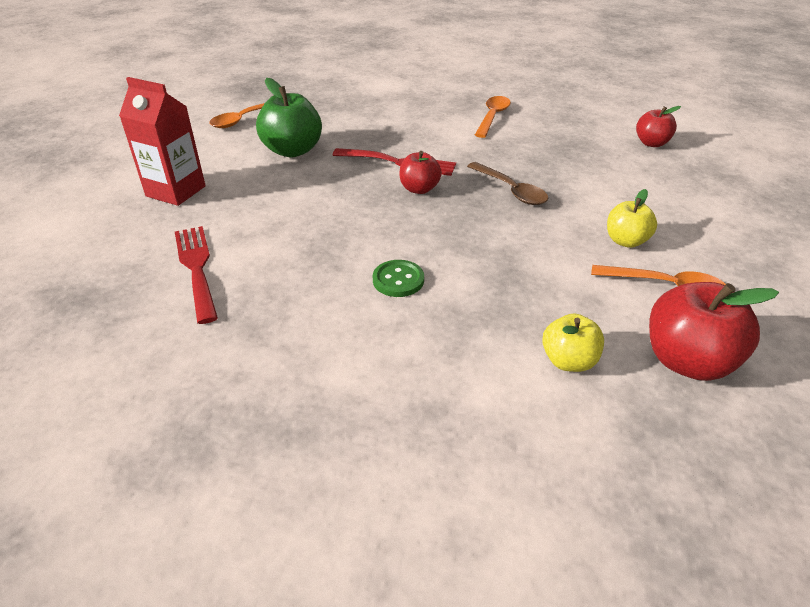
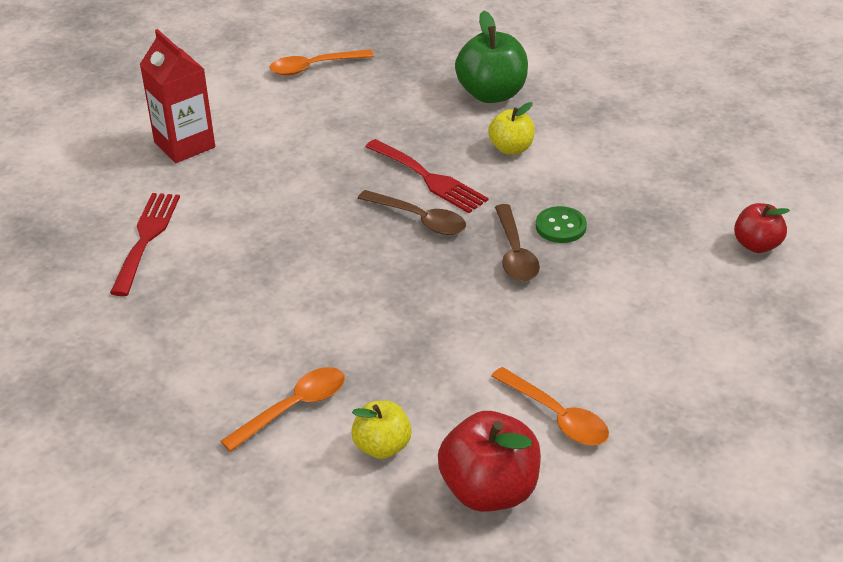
camera: 30 degrees right, 0 degrees up
(292, 151) = (331, 127): green apple -> green apple (492, 94)
(398, 280) = (306, 314): green button -> green button (560, 226)
(419, 189) = (419, 219): red apple -> brown spoon
(492, 117) = (598, 146): orange spoon -> orange spoon (293, 408)
(626, 241) = (573, 355): yellow apple -> yellow apple (511, 148)

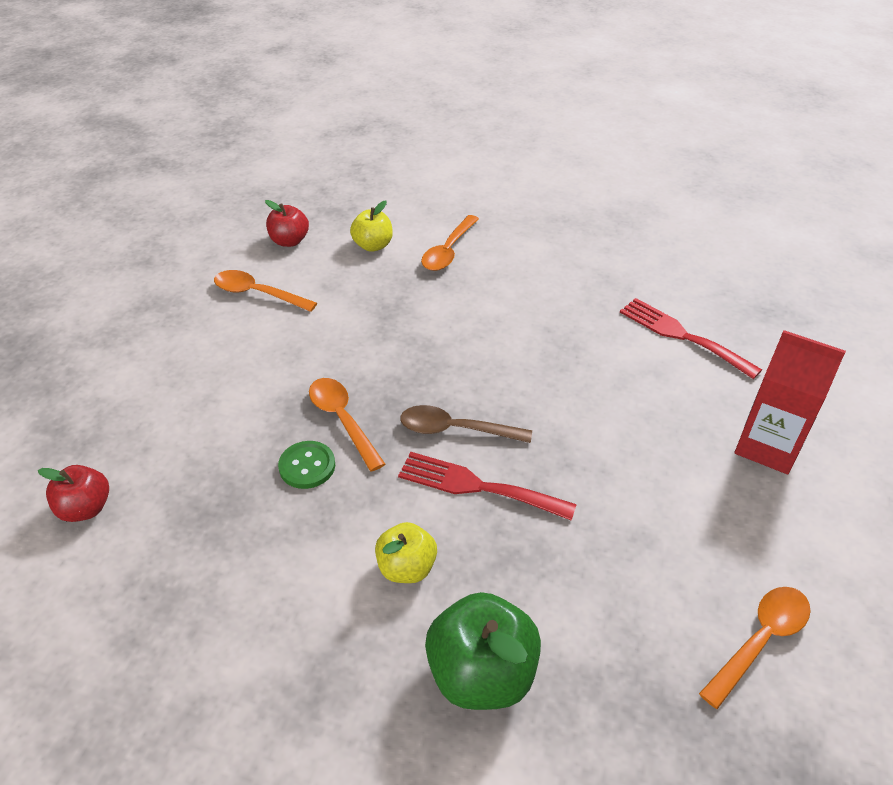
camera: 155 degrees right, 5 degrees up
(146, 238) = (682, 335): red fork -> red fork turned 150 degrees clockwise
(489, 491) = (289, 241): red apple -> red apple, size x0.60
(515, 253) = (343, 420): brown spoon -> orange spoon

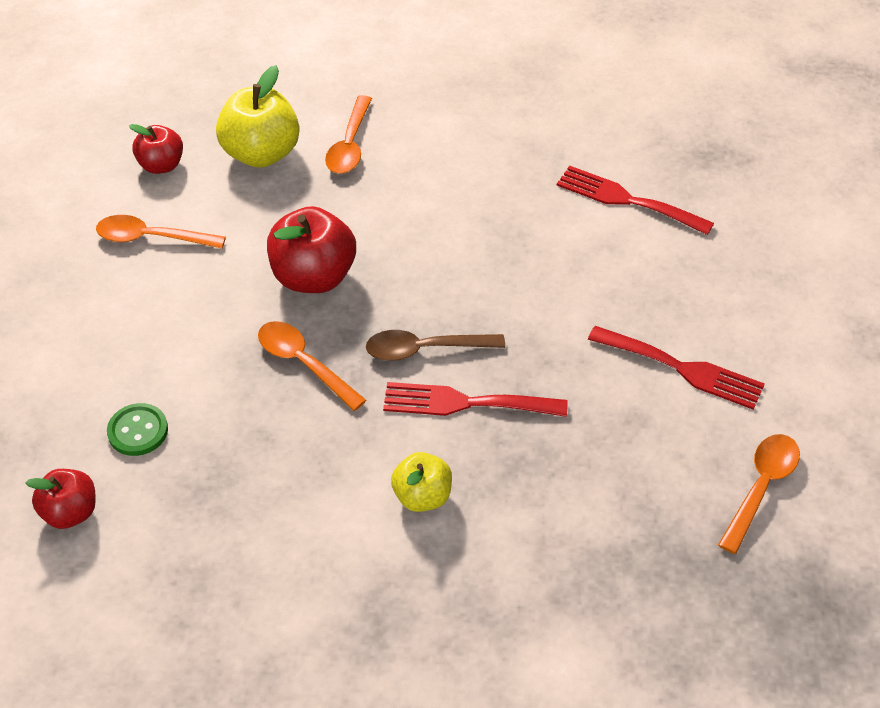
camera: 15 degrees left, 5 degrees up
(307, 466) = (285, 419): green button -> green button (138, 431)
(373, 245) = (261, 153): yellow apple -> yellow apple, size x1.65
(379, 349) = (313, 277): none -> red apple
(481, 673) = (523, 574): green apple -> none
(701, 499) = (683, 369): none -> red fork
(768, 446) = (734, 303): red carton -> none

